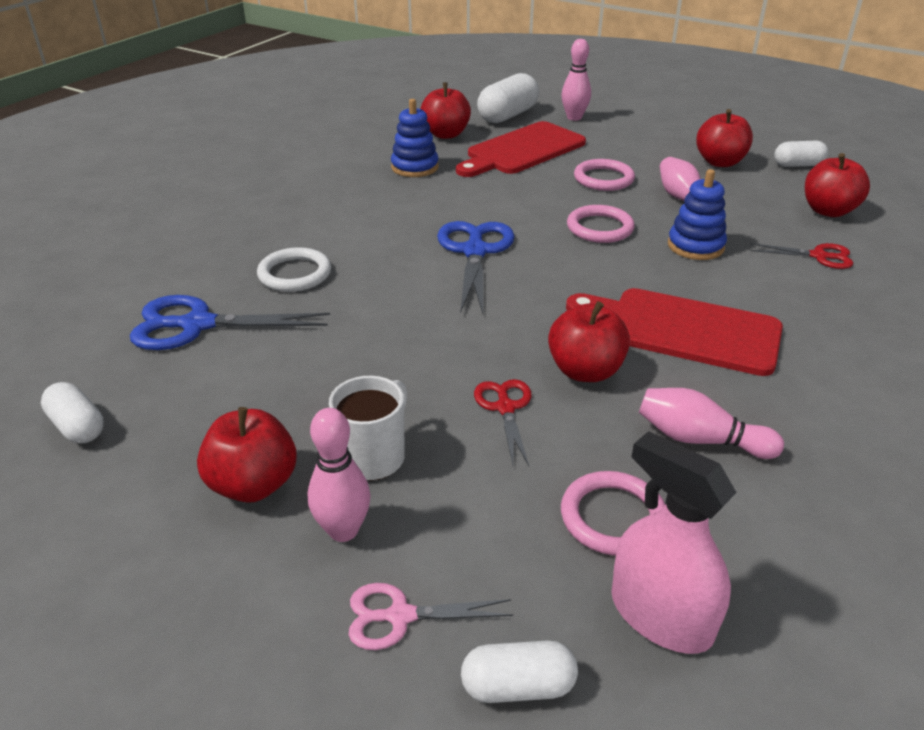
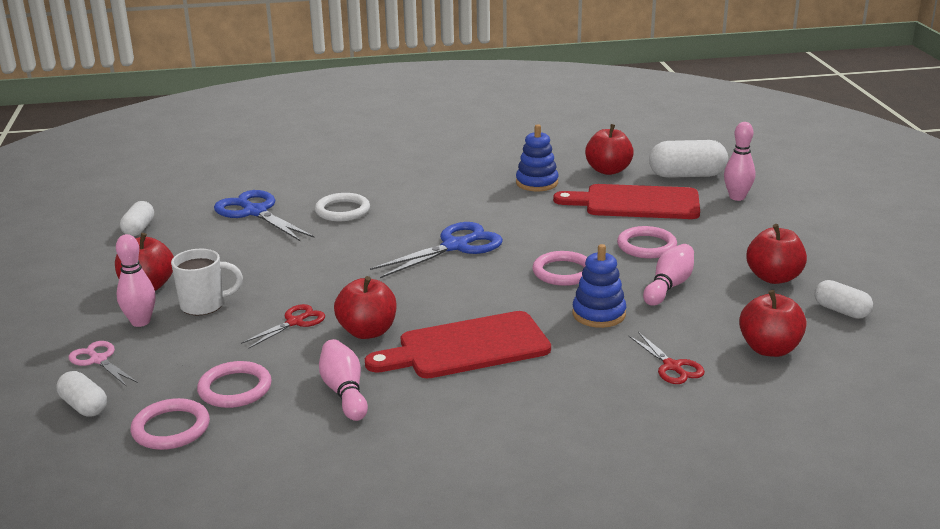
camera: 50 degrees right, 10 degrees down
(660, 615) = (171, 428): pink spray bottle -> pink ring
(683, 330) = (467, 347): red cutting board -> red cutting board turned 90 degrees counterclockwise

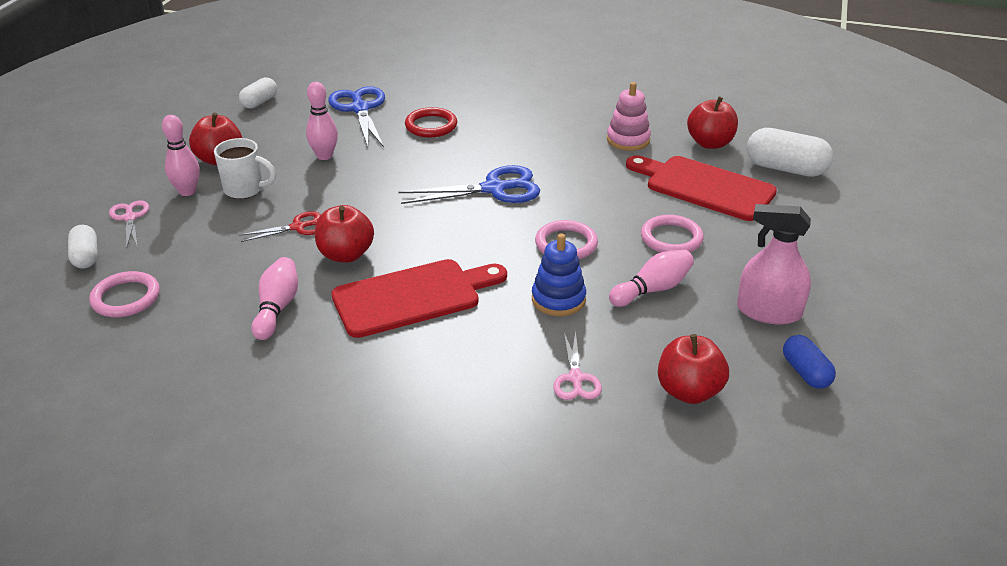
camera: 25 degrees right, 10 degrees up
(235, 388) = (200, 277): pink ring -> none
(342, 210) = (431, 126): white ring -> red ring
(467, 347) = (412, 297): red cutting board -> red cutting board turned 150 degrees clockwise
(537, 183) = (628, 140): blue stacking toy -> pink stacking toy
(672, 366) = (575, 378): red scissors -> pink scissors
(737, 197) = (816, 208): pink bowling pin -> pink bowling pin (324, 156)
(773, 277) = (768, 312): red apple -> pink spray bottle
(841, 311) = (805, 372): white capsule -> blue capsule

